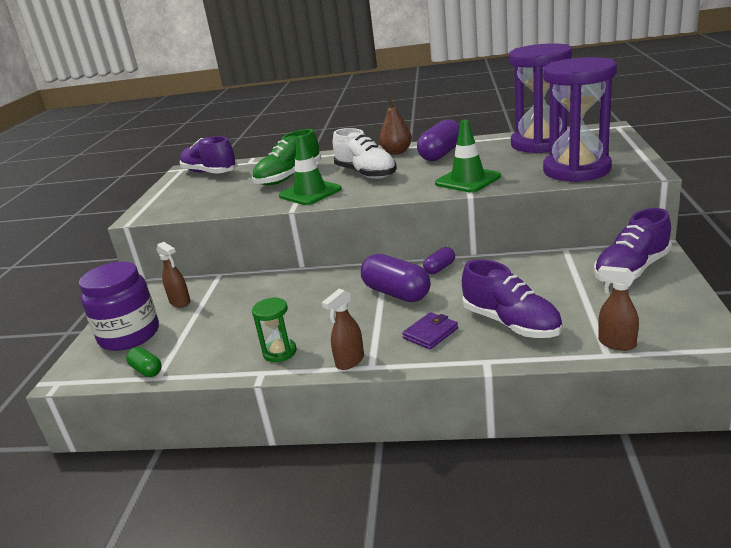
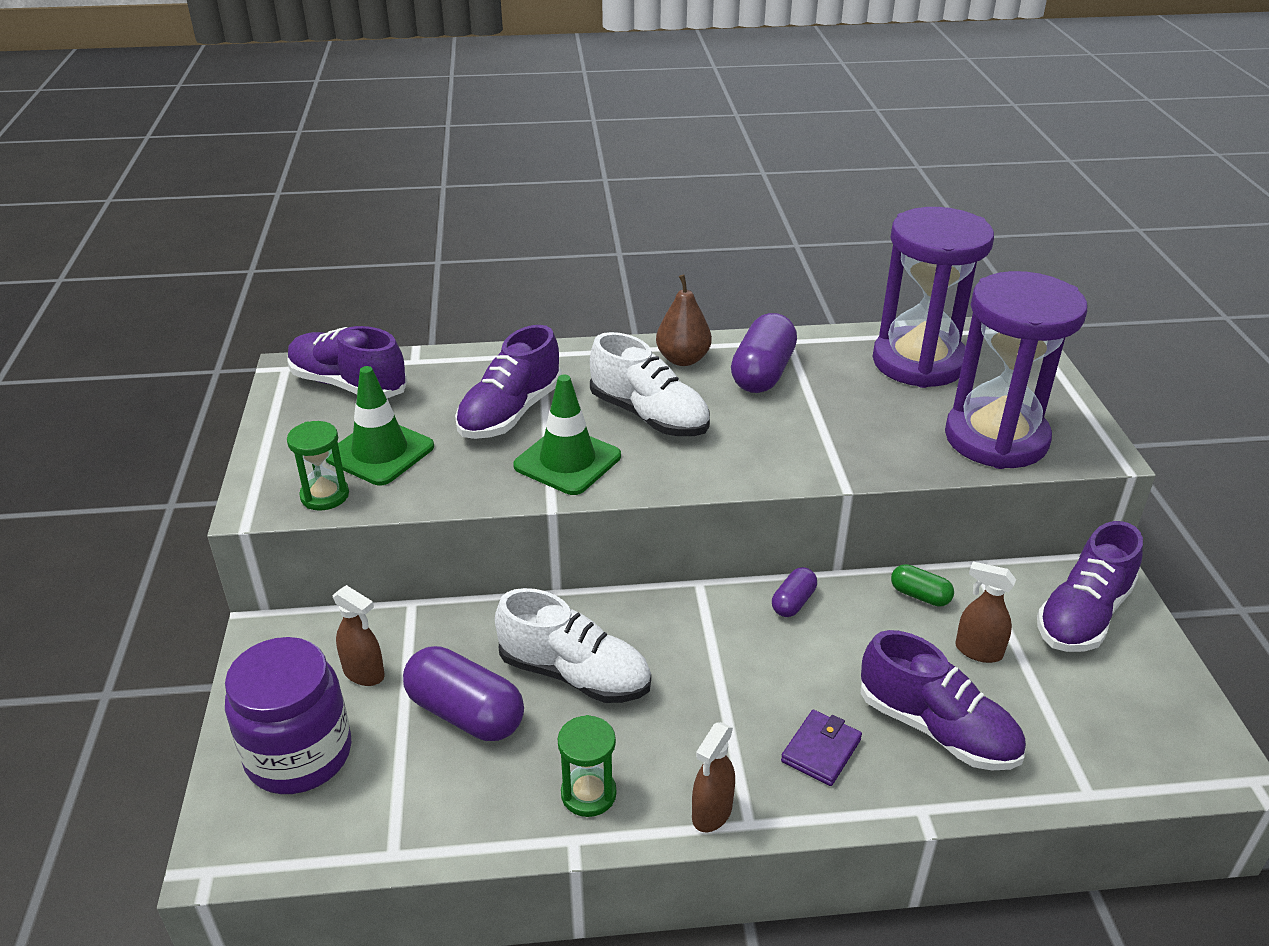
camera: 15 degrees left, 10 degrees up
(146, 370) = (366, 839): green capsule -> green capsule (920, 595)
(174, 211) = (325, 496): none -> green hourglass
(289, 177) = (510, 413): green shoe -> purple shoe
(295, 301) = (574, 674): none -> white shoe
(396, 293) = (740, 658): purple capsule -> purple capsule (465, 713)
(468, 180) = (831, 449): green traffic cone -> green traffic cone (380, 452)
(616, 343) = (1096, 771): brown spray bottle -> brown spray bottle (978, 651)

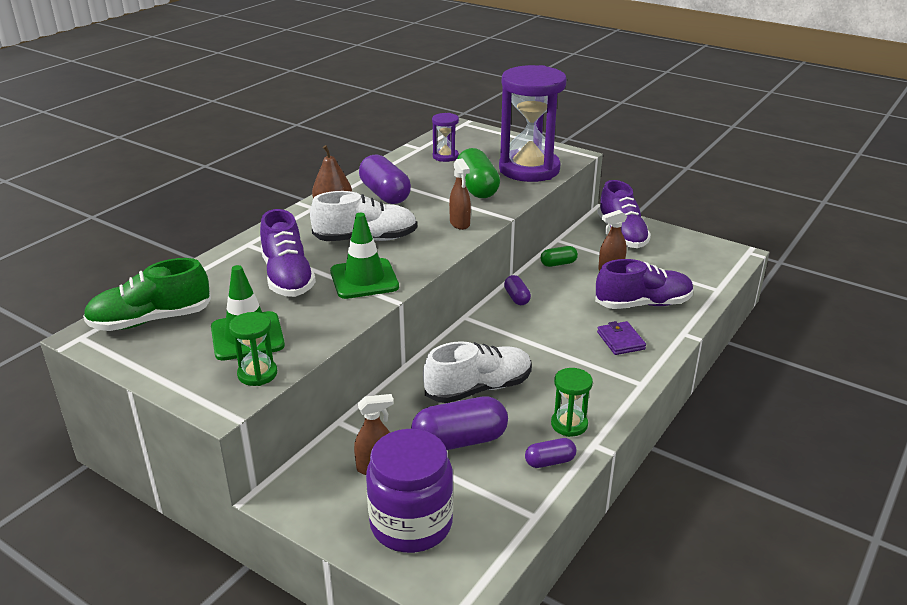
camera: 50 degrees left, 5 degrees down
(348, 385) = (151, 320): purple shoe -> green shoe
(501, 814) = (550, 462): none -> purple capsule
(711, 813) = (624, 391): brown spray bottle -> brown spray bottle (460, 223)
(880, 425) = (477, 188): none -> green capsule
(918, 362) = (445, 156): purple hourglass -> purple hourglass, size x0.44

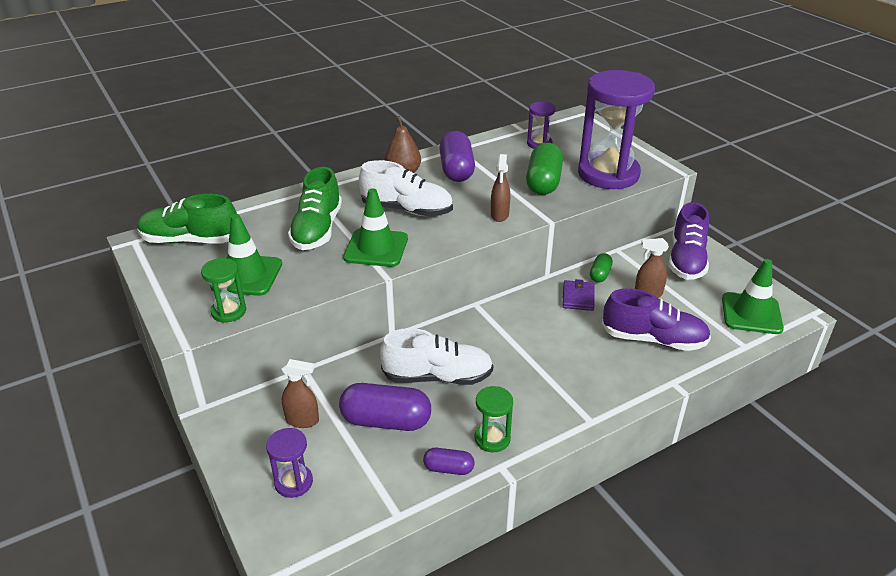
camera: 25 degrees right, 5 degrees up
(287, 277) = (317, 230): purple shoe -> green shoe
(411, 524) = (293, 482): purple jar -> purple hourglass
(517, 298) = (535, 298): purple capsule -> none
(558, 264) = (600, 274): green capsule -> green capsule turned 75 degrees counterclockwise
(620, 340) = (603, 371): purple wallet -> purple wallet (578, 297)
(704, 263) = (751, 314): none -> green traffic cone

